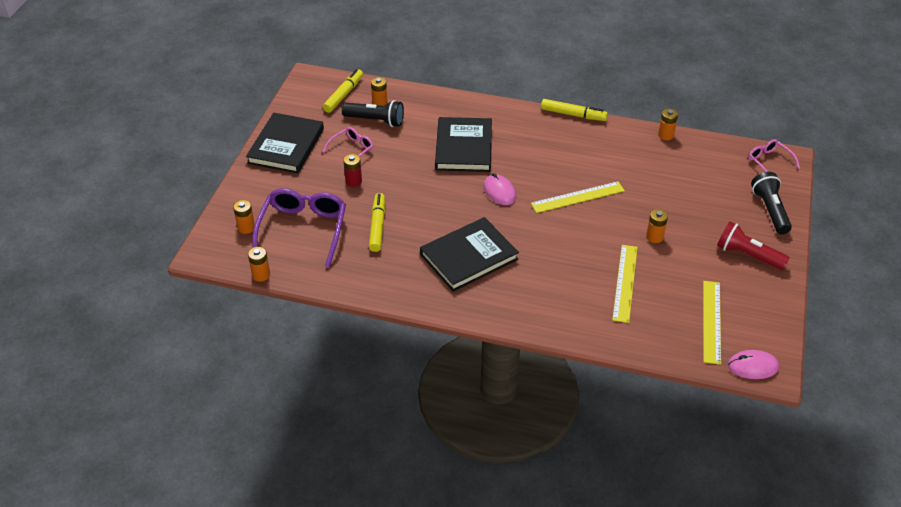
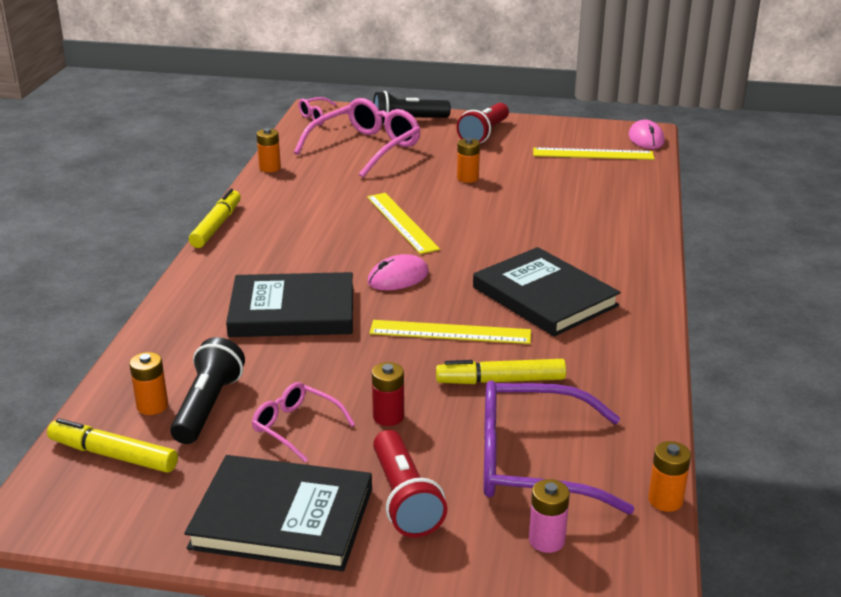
camera: 95 degrees left, 15 degrees down
(246, 228) = (546, 540): orange battery -> pink battery
(288, 184) = (405, 499): none -> red flashlight
(625, 282) = (552, 195): yellow ruler -> yellow ruler (450, 332)
(708, 184) = (366, 148): none -> pink glasses

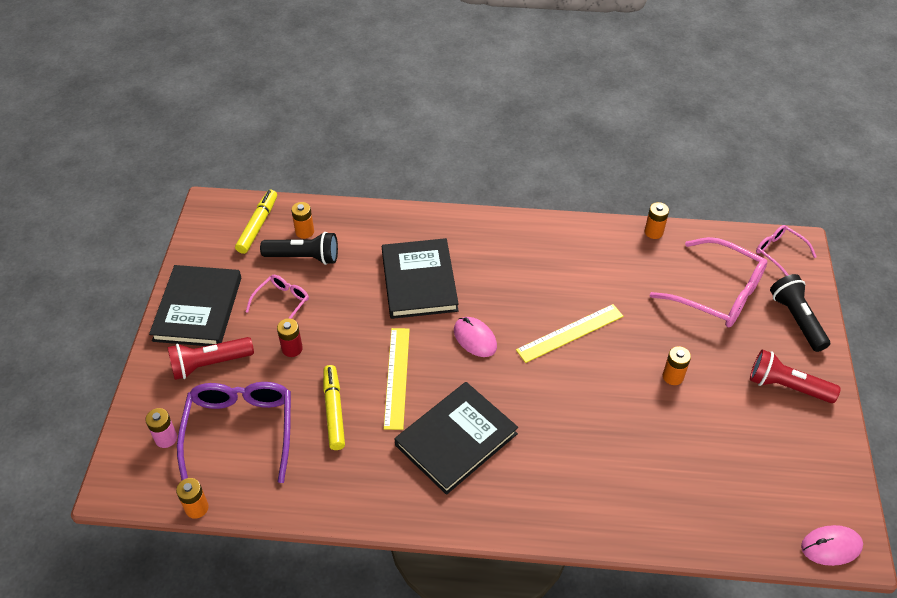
camera: 85 degrees right, 20 degrees up
(216, 226) = (540, 218): yellow marker -> none
(593, 154) = (767, 488): yellow ruler -> none

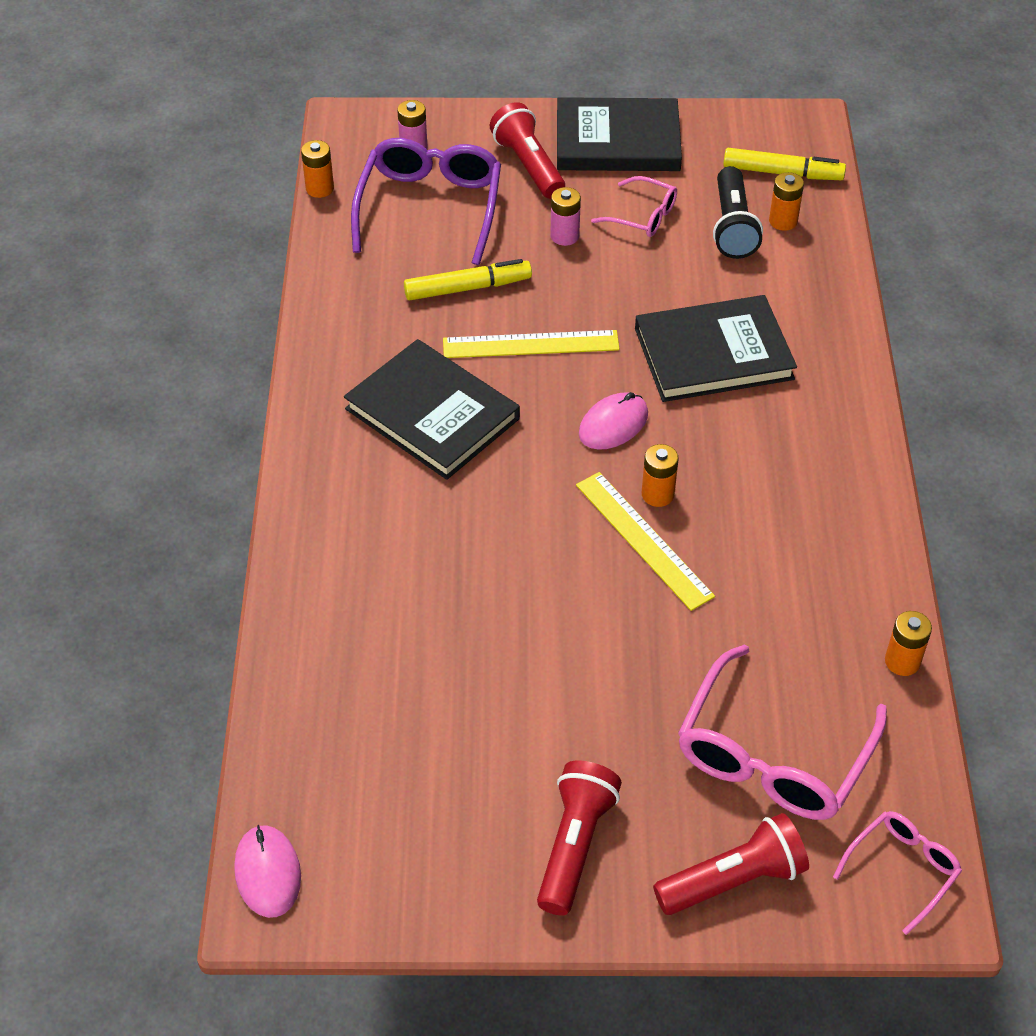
camera: 85 degrees right, 0 degrees up
(240, 430) = (430, 207): purple glasses -> purple glasses turned 75 degrees counterclockwise
(292, 349) = (564, 236): red battery -> pink battery
(673, 376) = (574, 676): orange battery -> orange battery (657, 494)
(796, 319) = (733, 880): black flashlight -> red flashlight

